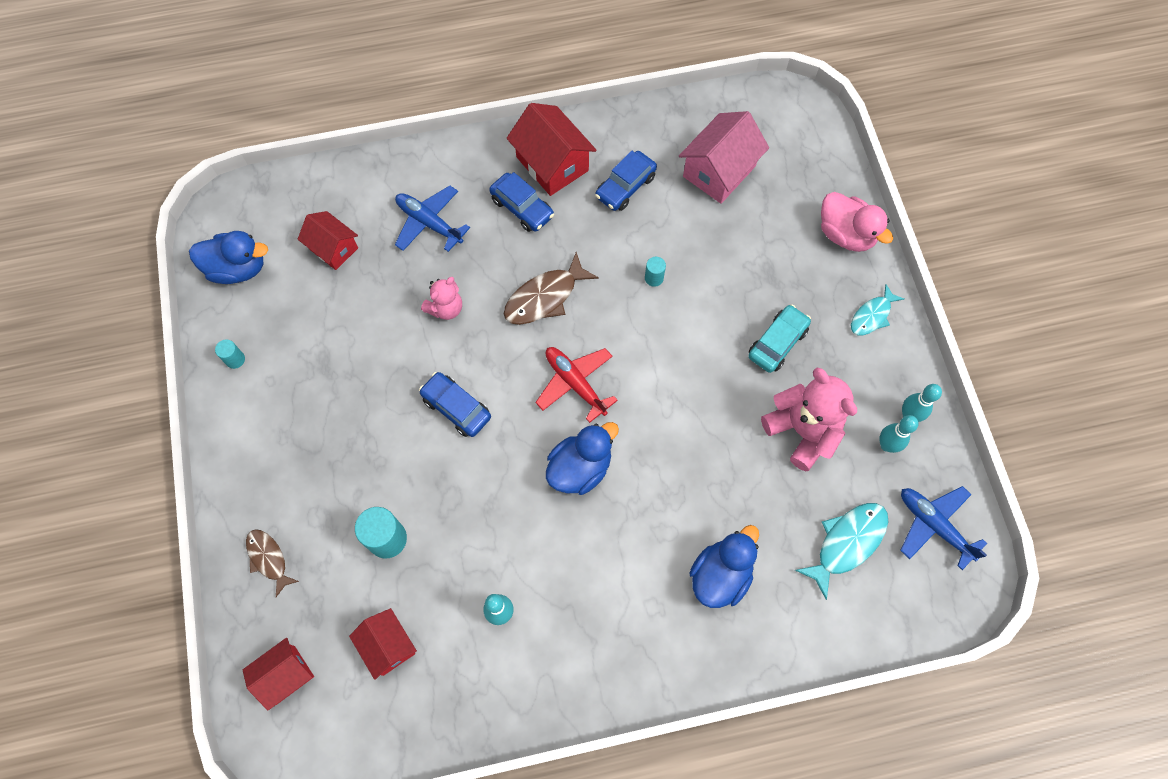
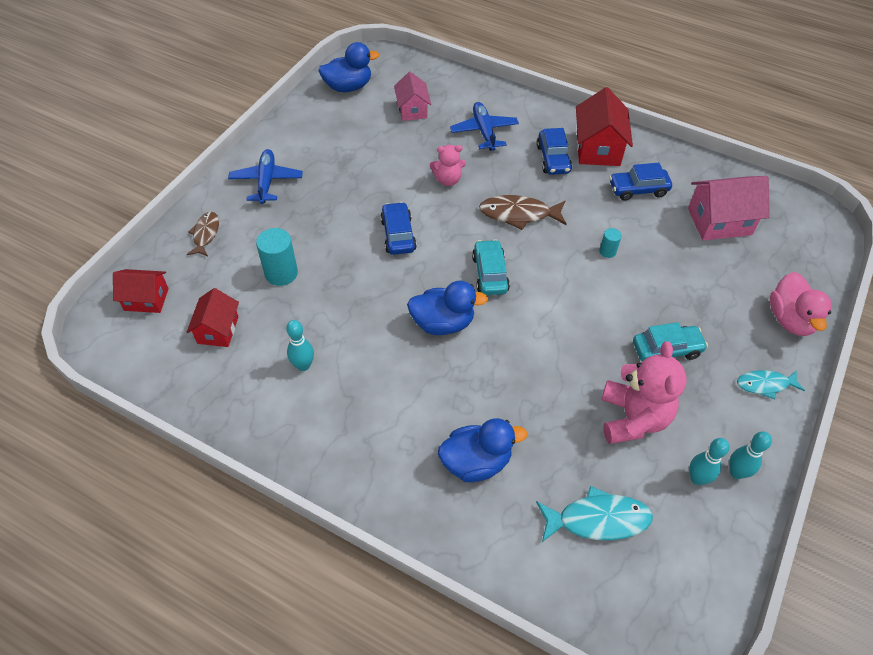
camera: 40 degrees right, 15 degrees down
(235, 359) = (298, 127): turquoise cylinder -> none
(238, 268) = (348, 87): blue duck -> blue duck turned 60 degrees counterclockwise
(333, 248) = (412, 109): red house -> pink house
(575, 383) = (489, 274): red plane -> turquoise car
(934, 525) = (687, 566): blue plane -> blue plane (266, 181)

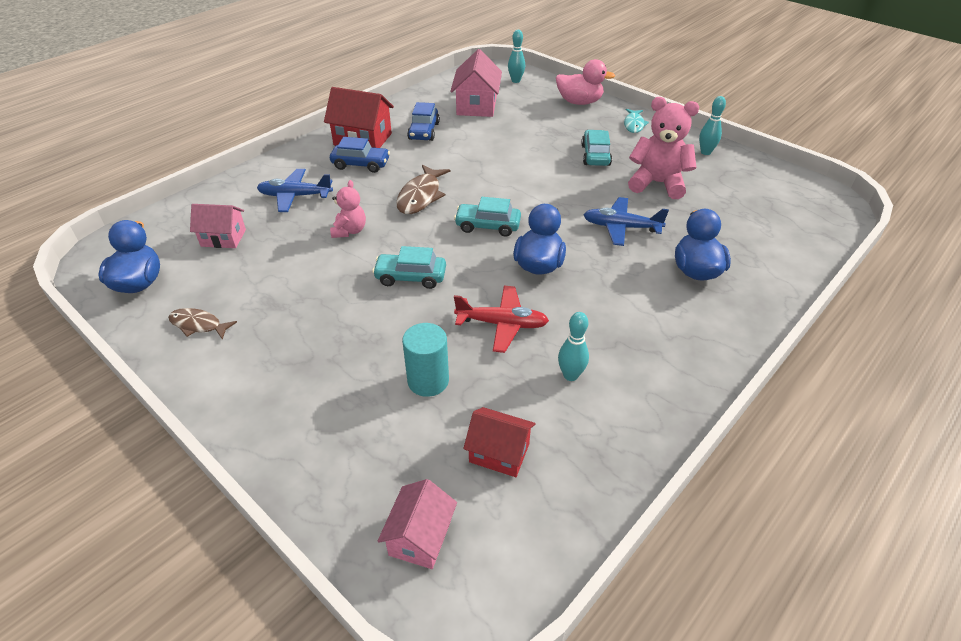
camera: 75 degrees left, 10 degrees down
(146, 299) = (420, 537): red house -> pink house
(205, 234) = (325, 455): brown fish -> brown fish (198, 325)
(266, 181) = (261, 380): blue plane -> blue plane (621, 227)
(354, 308) = (502, 324): none -> red plane
(398, 235) = (410, 277): blue car -> turquoise car
(598, 519) = (747, 218): turquoise fish -> none
(607, 251) = (486, 160): turquoise cylinder -> none
(697, 478) = (710, 168): turquoise bowling pin -> turquoise bowling pin (516, 81)

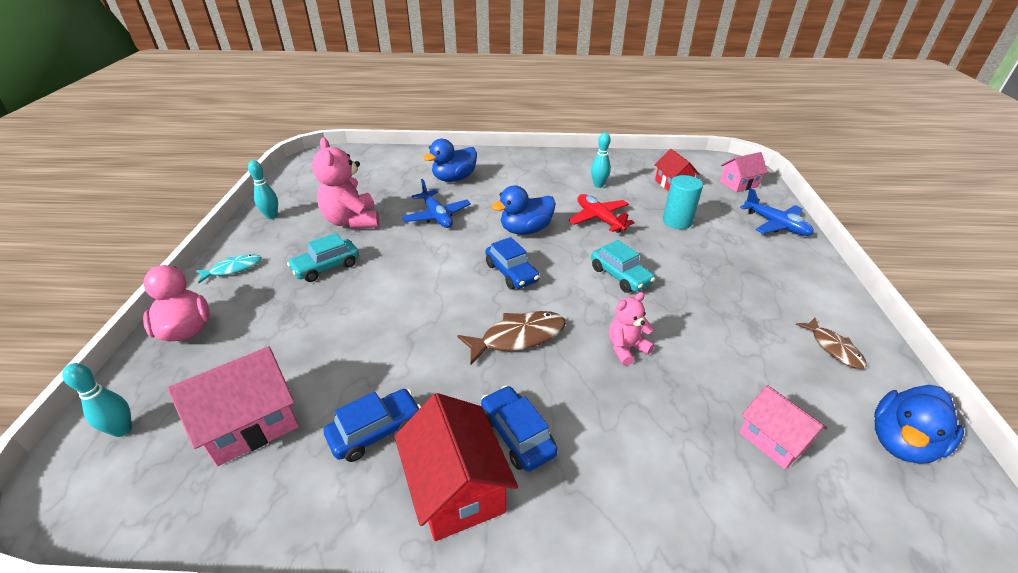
camera: 130 degrees left, 5 degrees down
(295, 196) = (644, 443): blue plane -> blue plane (775, 224)
(487, 226) = (511, 273): turquoise car -> blue car

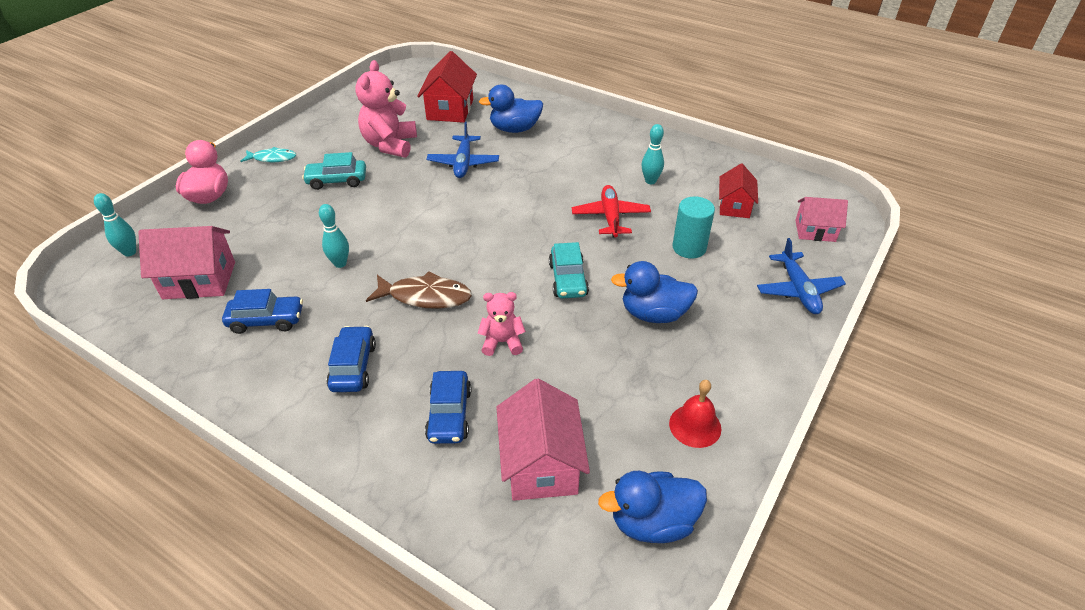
camera: 30 degrees right, 5 degrees up
(271, 216) = (333, 119): turquoise bowling pin -> turquoise bowling pin (340, 263)
(457, 488) = (283, 381): red house -> red house (450, 109)
(511, 273) = (475, 240): blue car -> blue car (449, 414)
(525, 230) = (528, 204): blue duck -> blue duck (653, 314)
(773, 439) = (541, 464): pink house -> pink house, size x1.55
(833, 348) = (695, 426): brown fish -> red bell

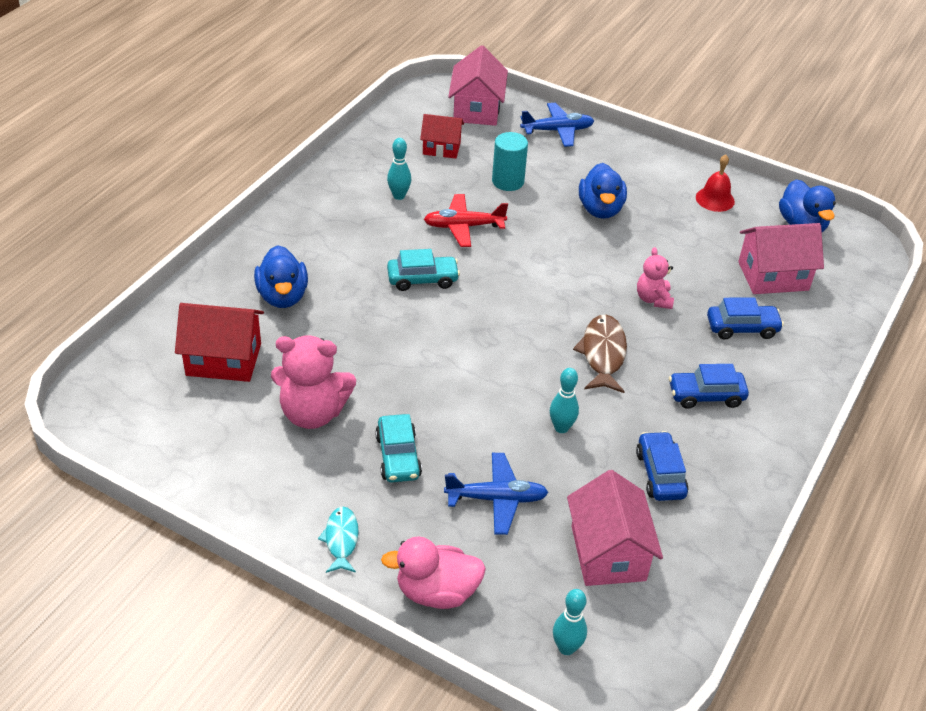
camera: 95 degrees left, 0 degrees up
(463, 163) = (360, 339): blue plane -> blue plane (496, 499)
(568, 279) = (563, 258): turquoise car -> turquoise car (422, 279)
(815, 231) = (476, 109): pink house -> pink house, size x1.55

